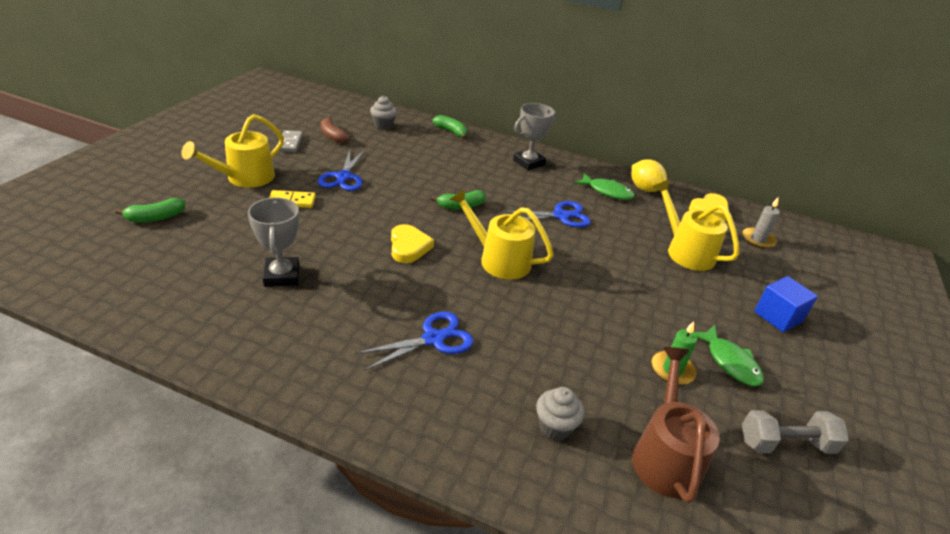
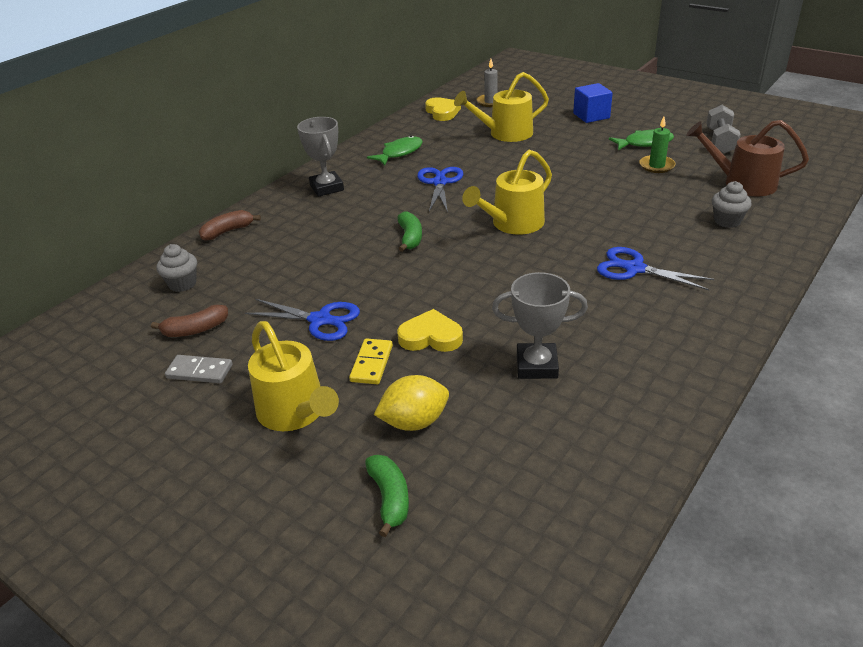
camera: 70 degrees left, 0 degrees up
(408, 247) = (486, 276): yellow heart -> yellow heart (430, 337)
(433, 339) = (634, 269): blue scissors -> blue scissors turned 45 degrees counterclockwise
(451, 132) = (227, 231): green banana -> brown banana
(644, 189) = (399, 134): yellow lemon -> yellow lemon (414, 422)

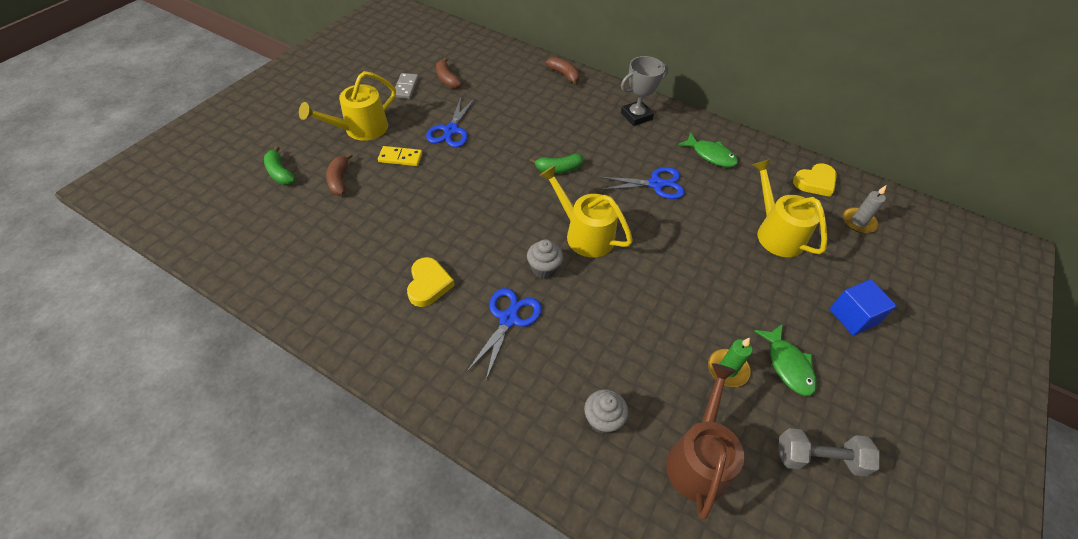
camera: 80 degrees right, 15 degrees up
(182, 284) = (497, 66): grey cupcake -> grey cupcake (544, 268)
(390, 498) = (280, 173): green banana -> green banana turned 75 degrees clockwise
(414, 422) = (339, 180): yellow lemon -> brown banana
(430, 337) = (425, 185): yellow heart -> yellow heart (428, 284)
(536, 365) = (383, 242): grey trophy -> none

